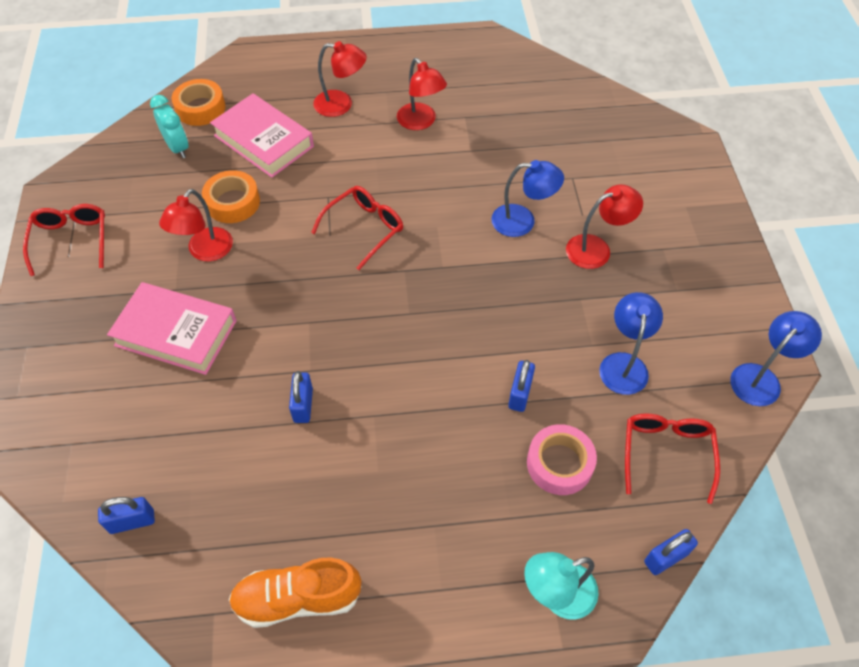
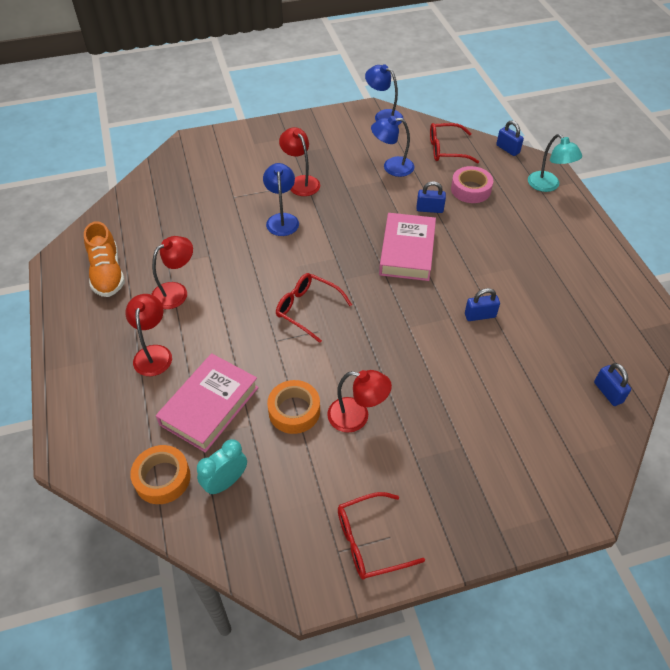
camera: 100 degrees left, 5 degrees down
(176, 333) = (447, 413): pink book -> pink book (407, 251)
(297, 599) = (608, 291): orange shoe -> orange shoe (107, 273)

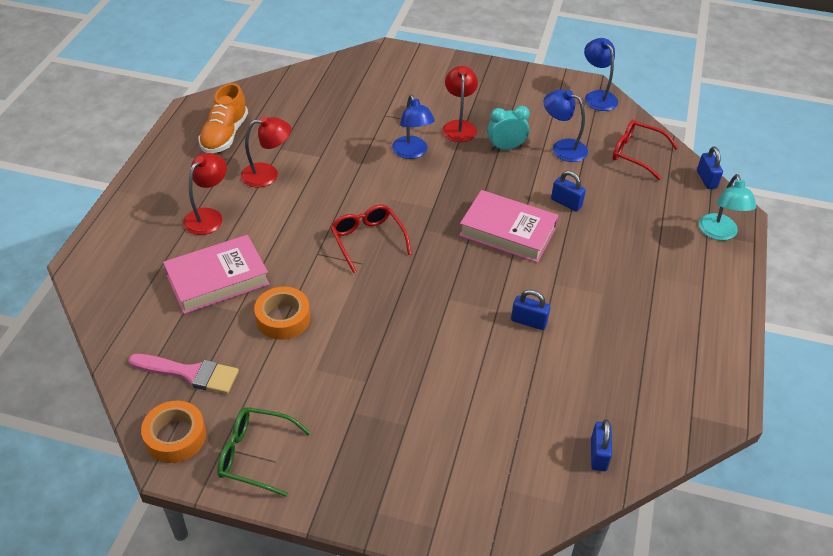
camera: 30 degrees right, 5 degrees down
(162, 478) = (135, 316): orange tape -> orange tape (175, 437)
(225, 482) = (180, 345): turquoise clock -> turquoise clock (506, 147)
(256, 502) = (190, 373): none -> pink brush
(282, 219) = (412, 153): blue lamp -> blue lamp turned 135 degrees clockwise
(357, 417) = (332, 351): red lamp -> none
(370, 541) = (255, 455): red glasses -> green glasses
(407, 251) = (508, 231): pink book -> pink book turned 75 degrees clockwise
(470, 189) = (627, 202): pink tape -> none

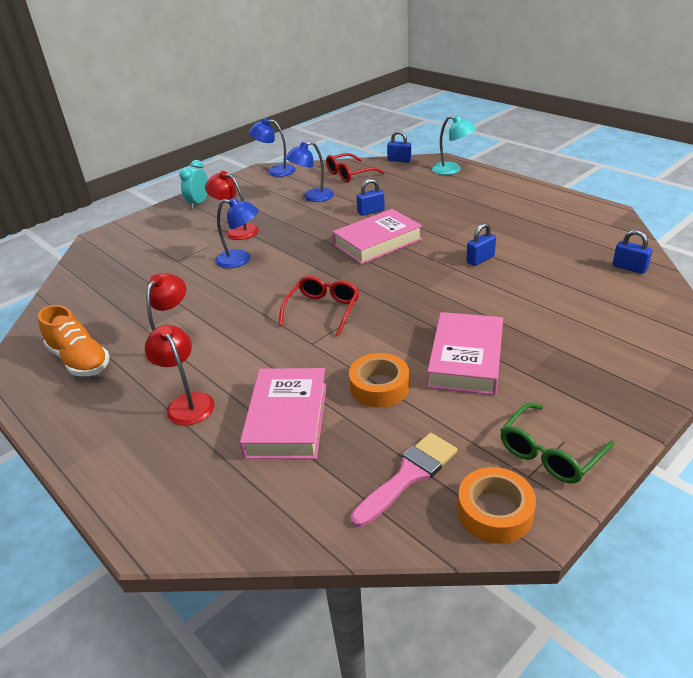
camera: 55 degrees left, 10 degrees down
(351, 363) = (466, 359): none -> pink book
(368, 240) = (323, 310): red glasses -> red glasses turned 105 degrees clockwise
(506, 147) = (285, 218): turquoise clock -> turquoise clock (198, 203)

